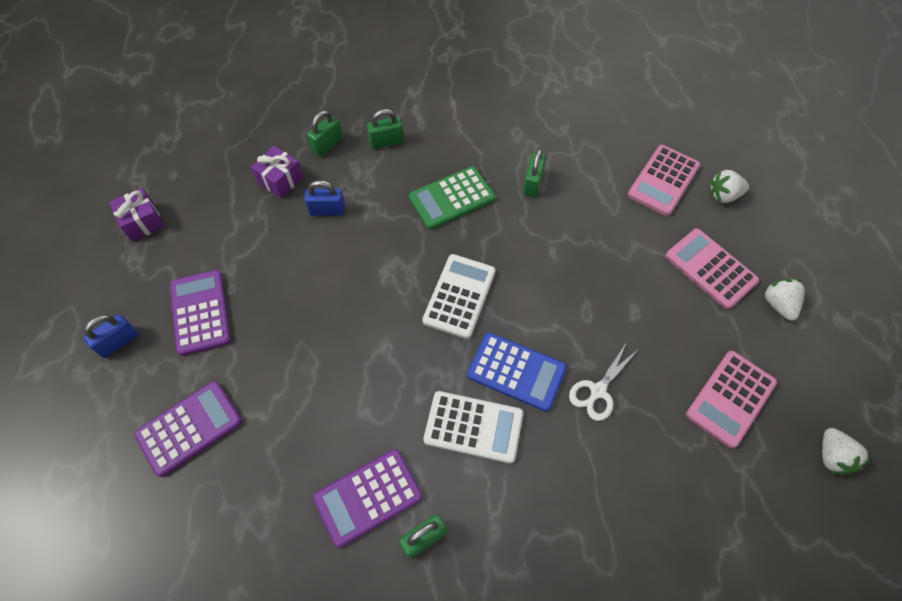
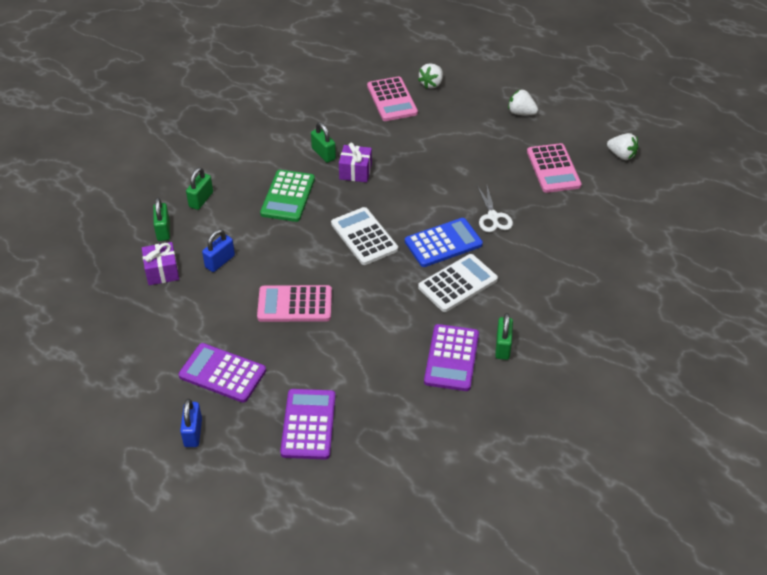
camera: 50 degrees left, 15 degrees down
(143, 222) = (100, 368): purple gift -> purple gift (355, 171)
(710, 268) = (470, 122): pink calculator -> pink calculator (295, 304)

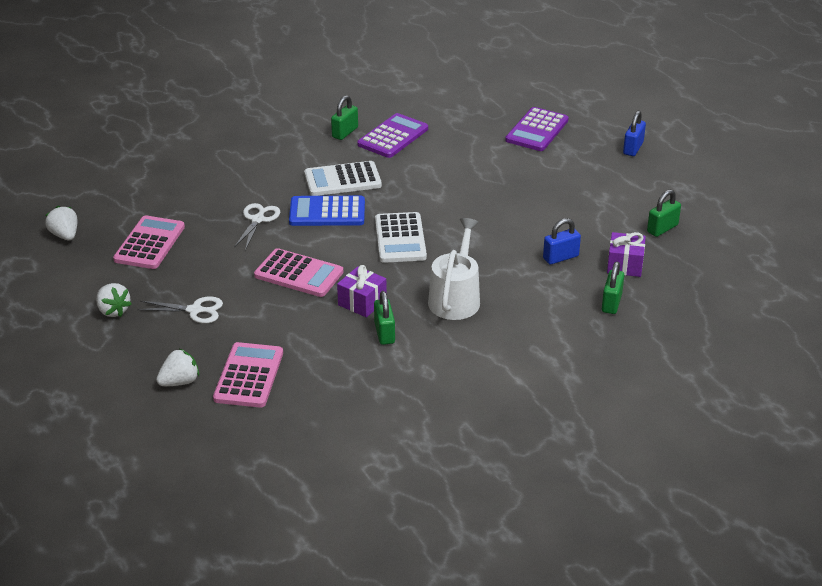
camera: 155 degrees left, 10 degrees down
(201, 200) = (556, 323): green padlock -> green padlock (662, 228)
(222, 373) = (594, 176): purple calculator -> none
(288, 196) = (455, 298): green calculator -> white watering can
(295, 304) = (504, 204): pink calculator -> pink calculator (298, 274)
(467, 129) = (195, 310): none -> white scissors

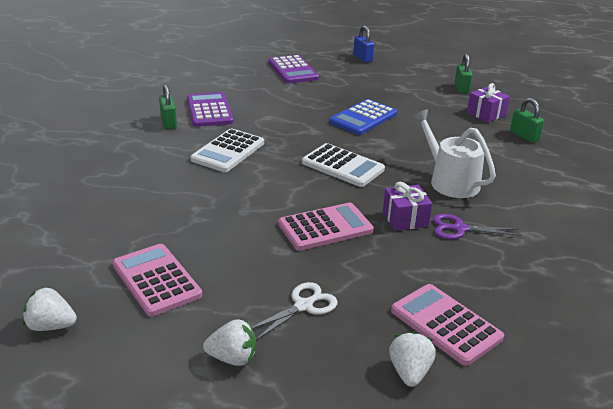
camera: 50 degrees left, 5 degrees down
(258, 220) = (217, 209): white scissors -> none
(327, 212) = (259, 176): blue calculator -> blue calculator (363, 118)
(384, 333) = (460, 229): green padlock -> purple scissors
(560, 257) = (450, 127): blue padlock -> none

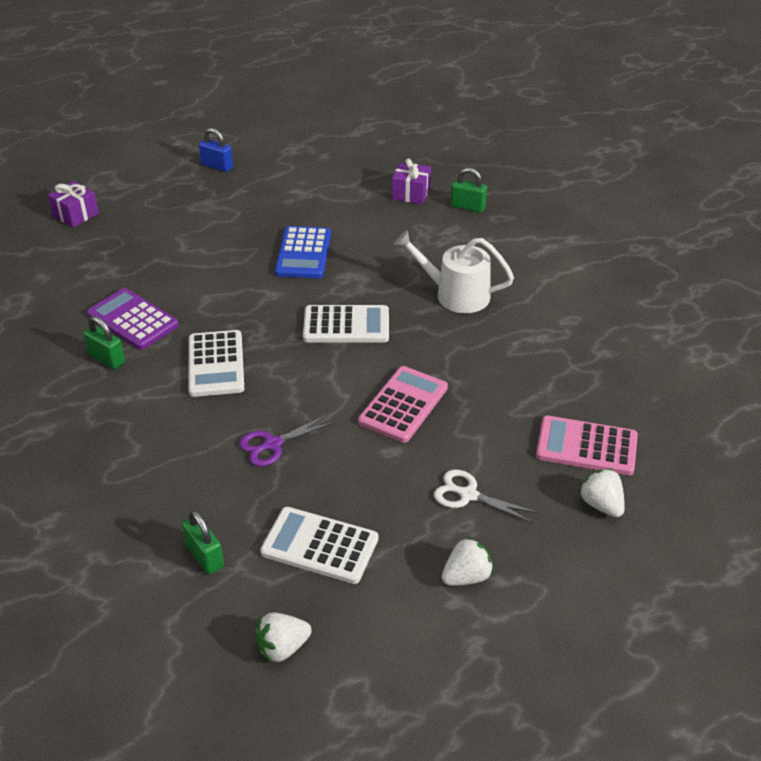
camera: 35 degrees left, 10 degrees up
(156, 280) = (320, 546): pink calculator -> white calculator
(293, 70) = (160, 218): purple calculator -> none
(303, 306) = (468, 495): white scissors -> white scissors turned 75 degrees counterclockwise
(405, 219) = (459, 358): purple gift -> purple gift (75, 214)
(460, 229) = (511, 344): purple scissors -> purple scissors (273, 444)
(461, 88) = (357, 168): green padlock -> green padlock (205, 556)

